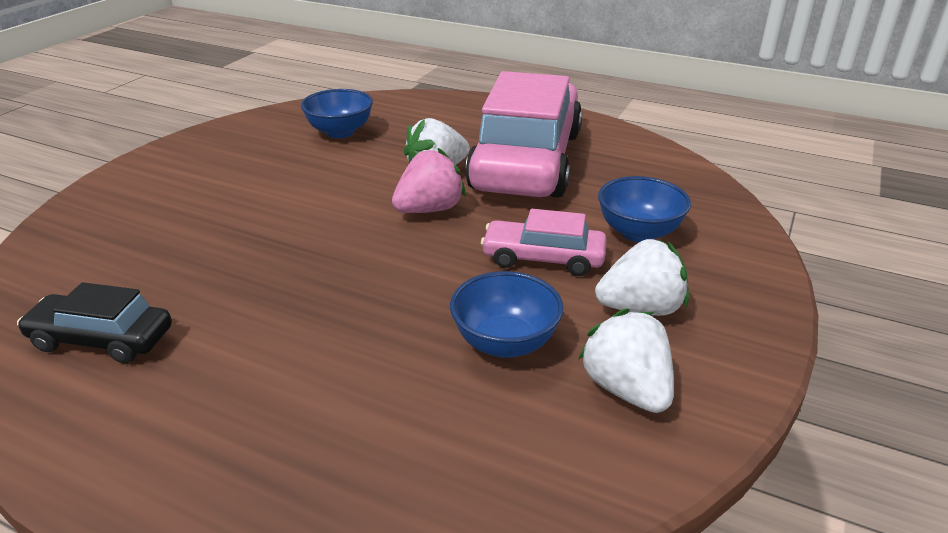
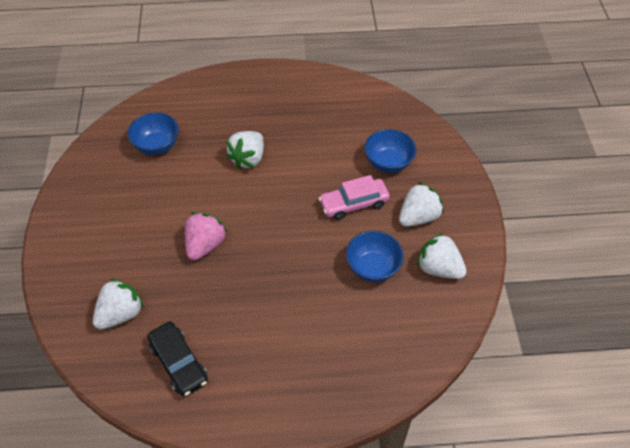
camera: 30 degrees left, 20 degrees up
(102, 339) = (179, 363): black car -> black car turned 105 degrees counterclockwise
(107, 258) = (121, 314): none -> white strawberry
(429, 209) = (269, 193): pink strawberry -> pink strawberry (205, 245)
(526, 160) = (292, 126): pink car -> none

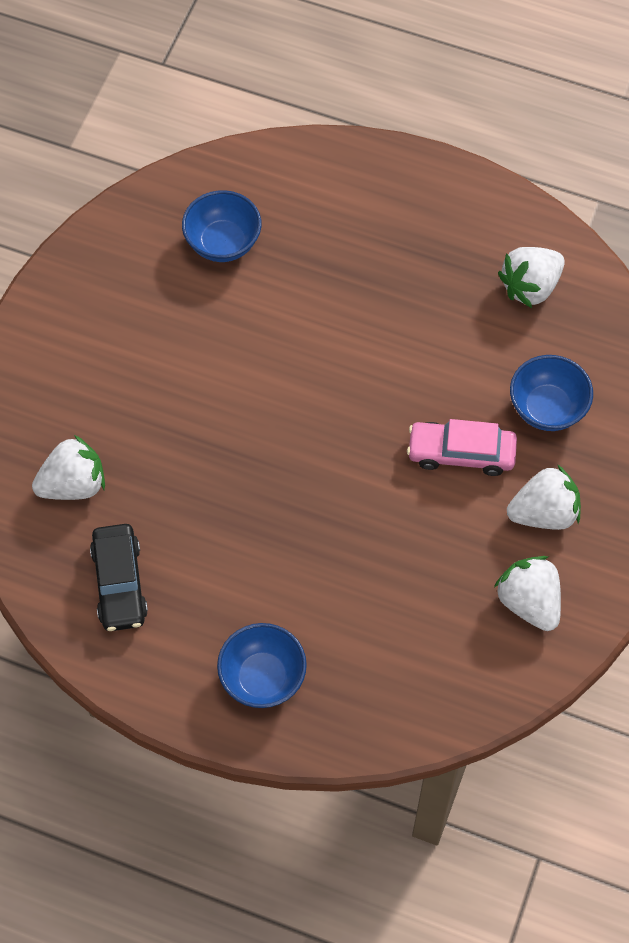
camera: 25 degrees right, 10 degrees up
(205, 245) = (223, 430): pink strawberry -> none
(248, 158) = (344, 317): white strawberry -> white strawberry (530, 286)
(372, 268) = (436, 561): blue bowl -> blue bowl (262, 677)

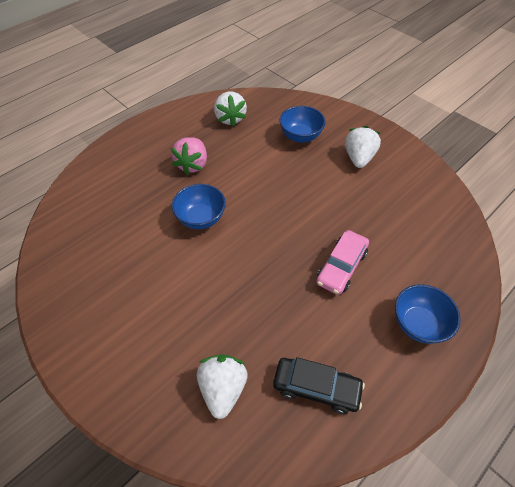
camera: 65 degrees left, 10 degrees down
(223, 243) = (107, 230): blue bowl -> blue bowl (201, 218)
(396, 284) = (192, 165): none -> pink strawberry
(461, 453) = (308, 176): pink car -> pink car (341, 267)
(529, 602) = (408, 181): white strawberry -> none

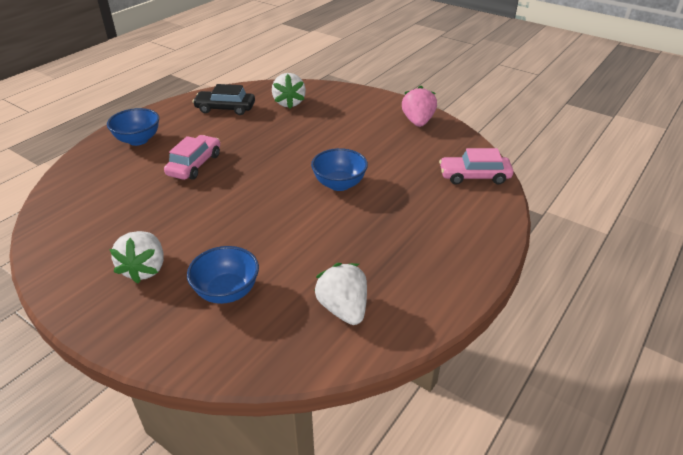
camera: 170 degrees right, 15 degrees down
(74, 211) = (474, 176): none -> pink car
(192, 165) = (372, 234): pink strawberry -> pink strawberry (418, 122)

